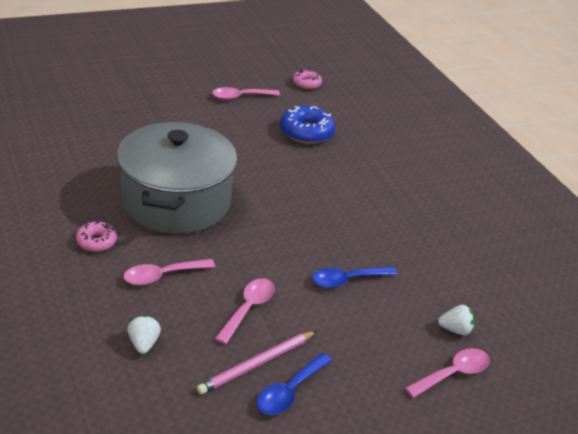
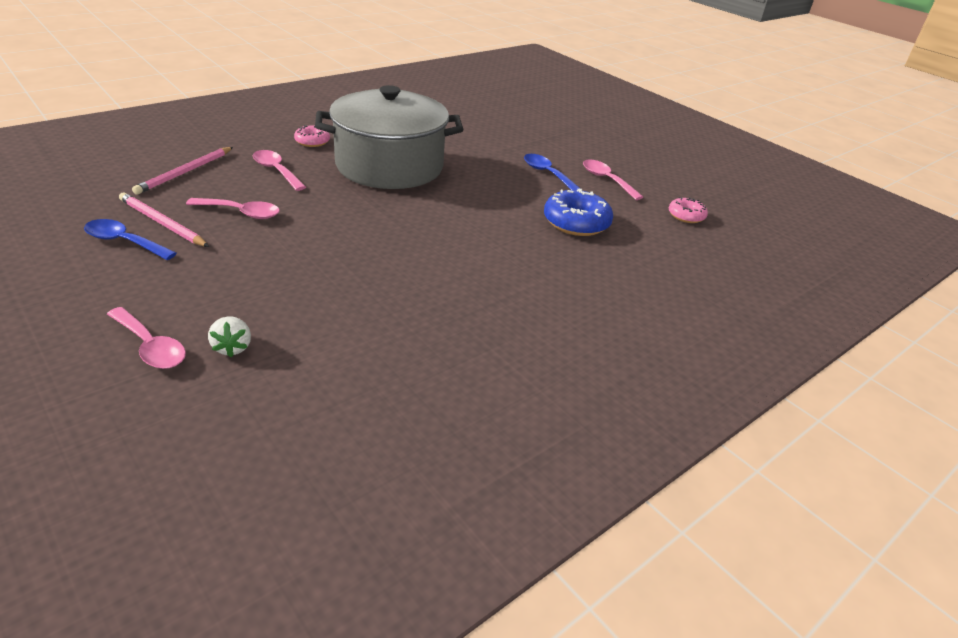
camera: 75 degrees right, 0 degrees up
(144, 343) = (185, 172): white strawberry -> pink pencil
(347, 280) = (304, 265): blue spoon -> blue spoon (547, 174)

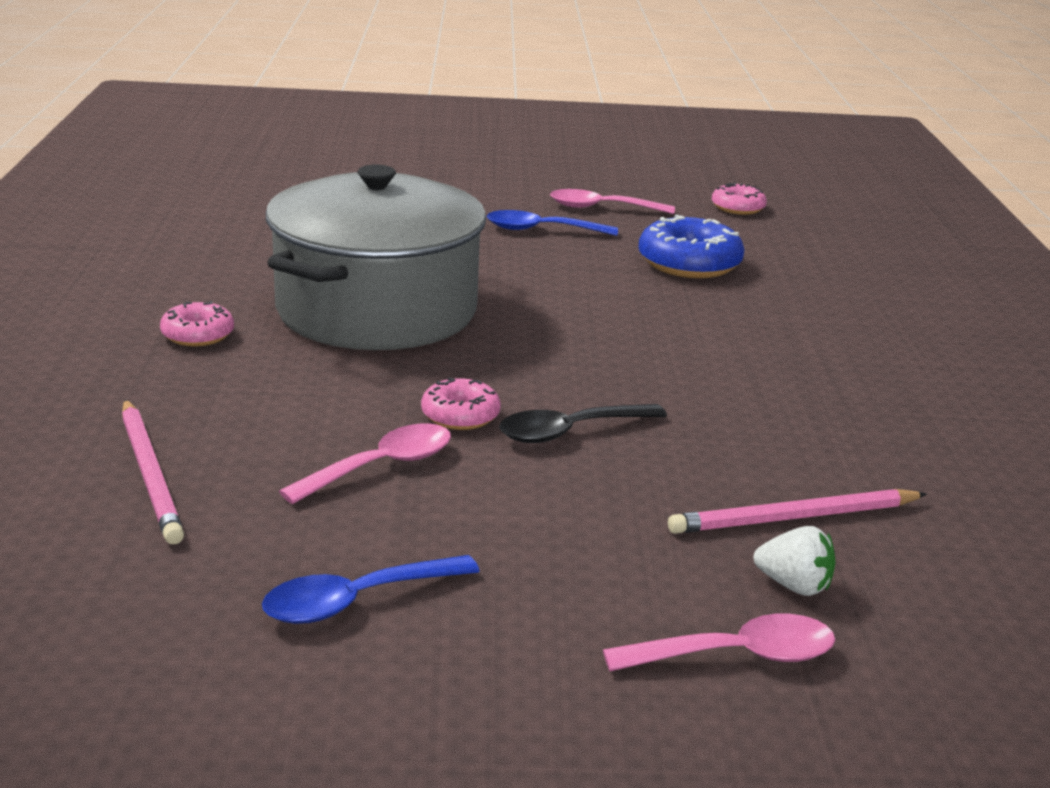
camera: 50 degrees left, 10 degrees down
(162, 223) = (328, 546): pink pencil -> pink pencil (794, 518)
(276, 171) = (266, 395): pink spoon -> none
(309, 215) = (460, 415): none -> pink donut
(326, 245) = (570, 431): none -> black spoon

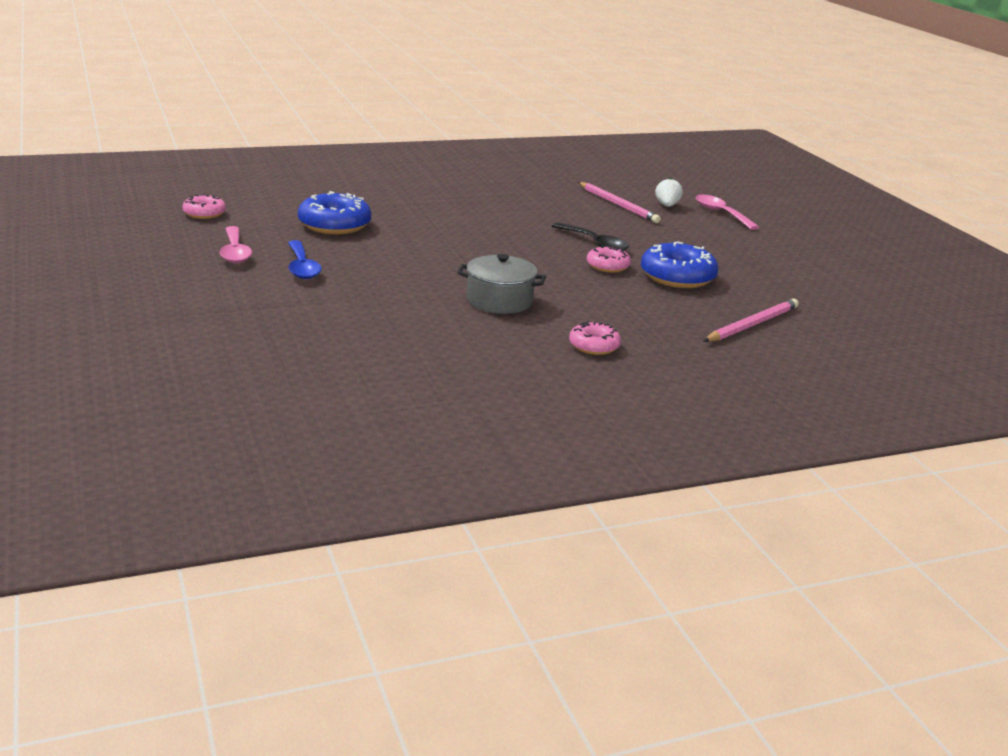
camera: 110 degrees left, 0 degrees up
(356, 601) = (777, 269): blue spoon -> none
(377, 310) = (499, 301): grey pot -> grey pot, size x0.47
(381, 466) = (677, 277): pink spoon -> blue donut

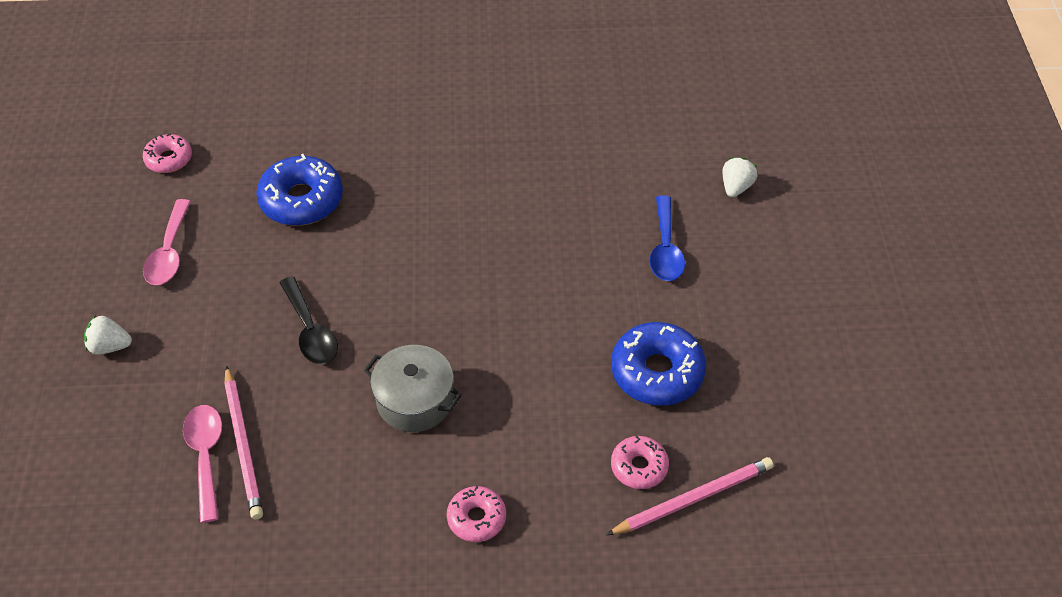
camera: 20 degrees right, 25 degrees up
(210, 295) = (110, 346): none -> white strawberry
(302, 267) = (227, 296): blue spoon -> blue spoon (665, 248)
(595, 243) = (593, 276): black spoon -> black spoon (310, 330)
(607, 266) = (582, 335): pink donut -> pink donut (639, 467)
(618, 205) = (671, 179): pink pencil -> pink pencil (243, 445)
(721, 213) = (799, 214): pink spoon -> pink spoon (206, 456)

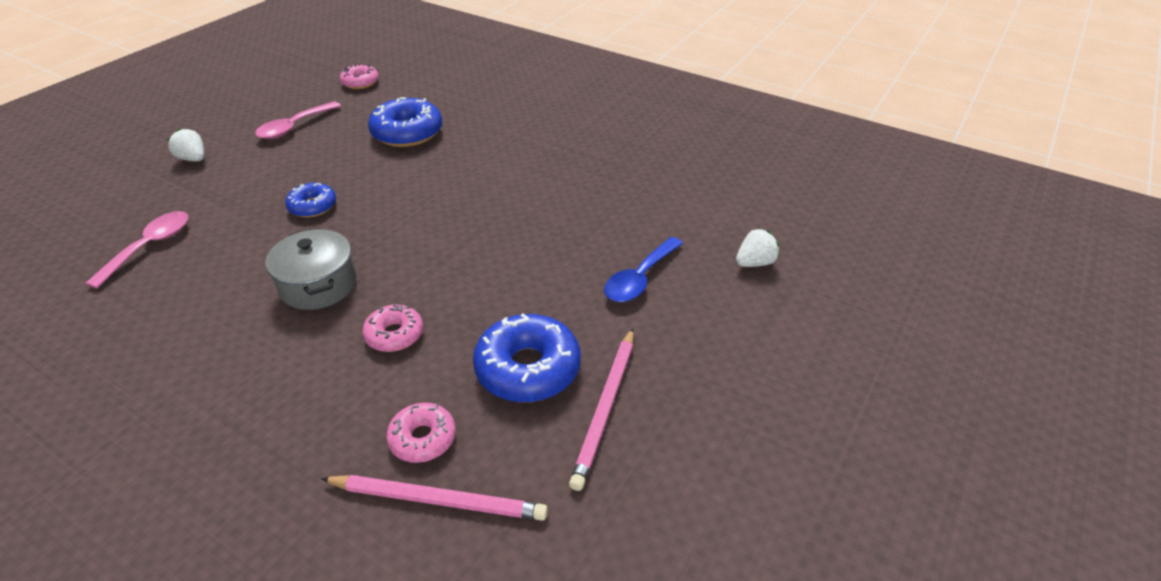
camera: 35 degrees right, 10 degrees down
(243, 445) = (179, 252): pink pencil -> pink pencil (605, 408)
(310, 330) = (313, 206): black spoon -> blue donut
(476, 518) = (249, 396): pink donut -> pink donut (394, 335)

